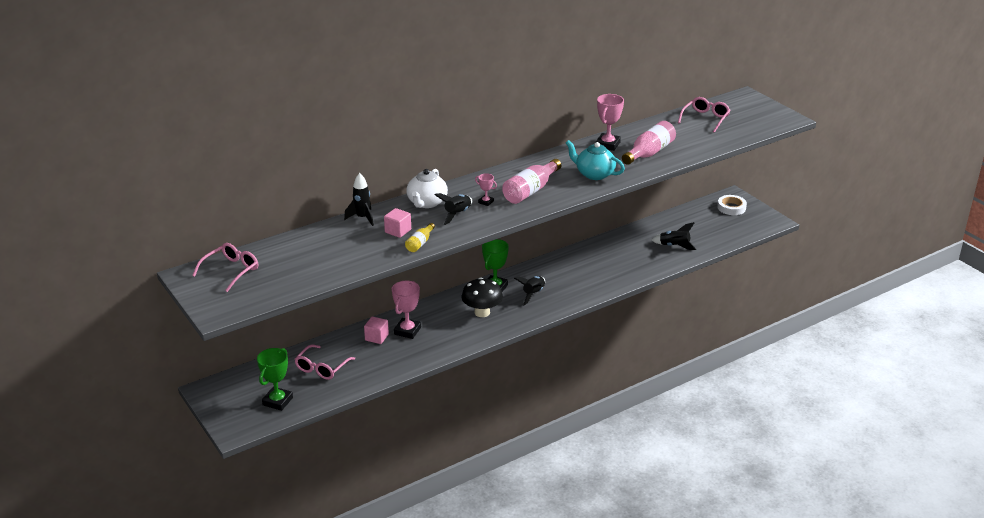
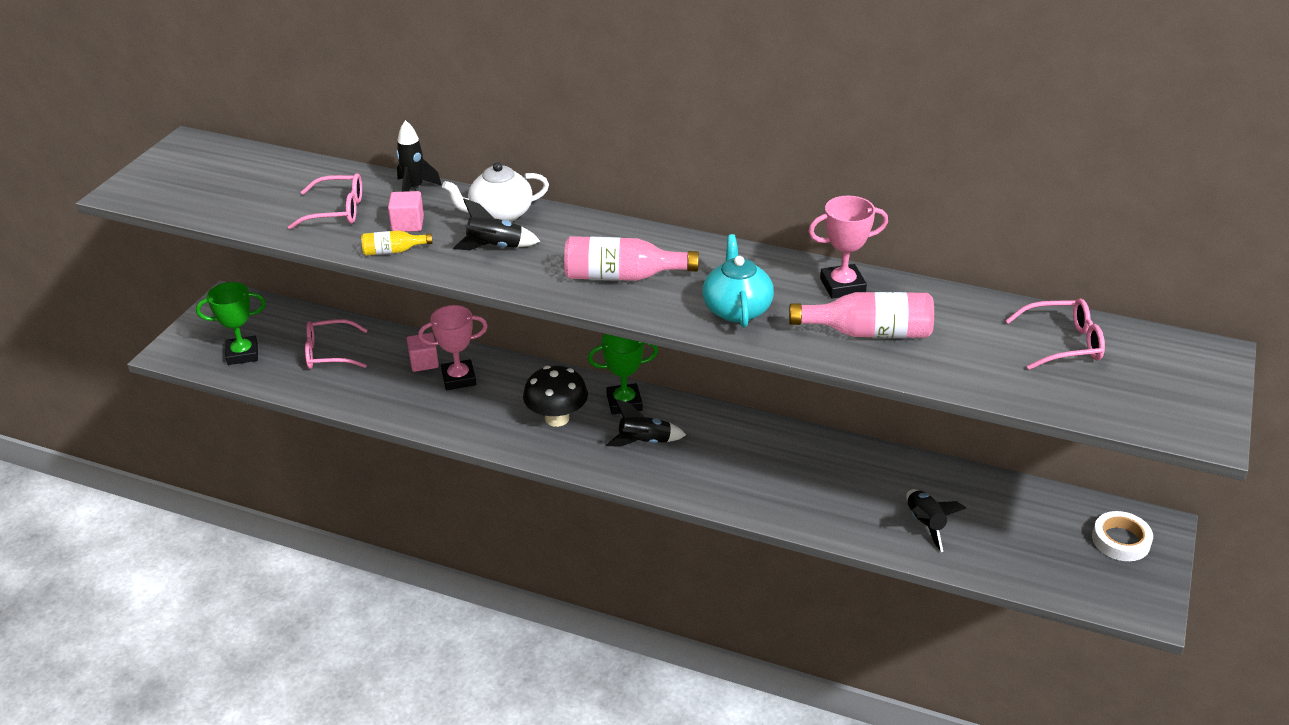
camera: 55 degrees right, 5 degrees up
(231, 271) = (217, 162): pink glasses -> pink glasses (337, 211)
(486, 202) = (551, 255): pink trophy -> none

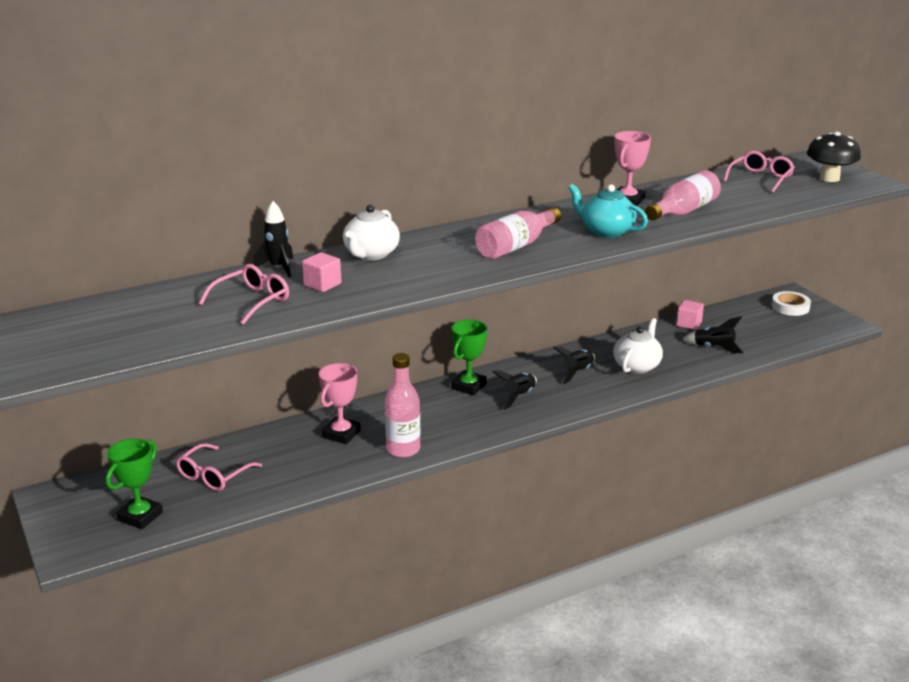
camera: 50 degrees left, 10 degrees down
(393, 251) = (349, 300): yellow bottle -> none
(424, 362) = (298, 440): pink cube -> pink cube (688, 324)
(473, 425) = (403, 449): none -> pink bottle
(495, 247) = (410, 268): black rocket -> black rocket (578, 372)
(557, 418) = (446, 416): black mushroom -> black mushroom (829, 178)
(807, 488) = (637, 366): none -> white teapot

